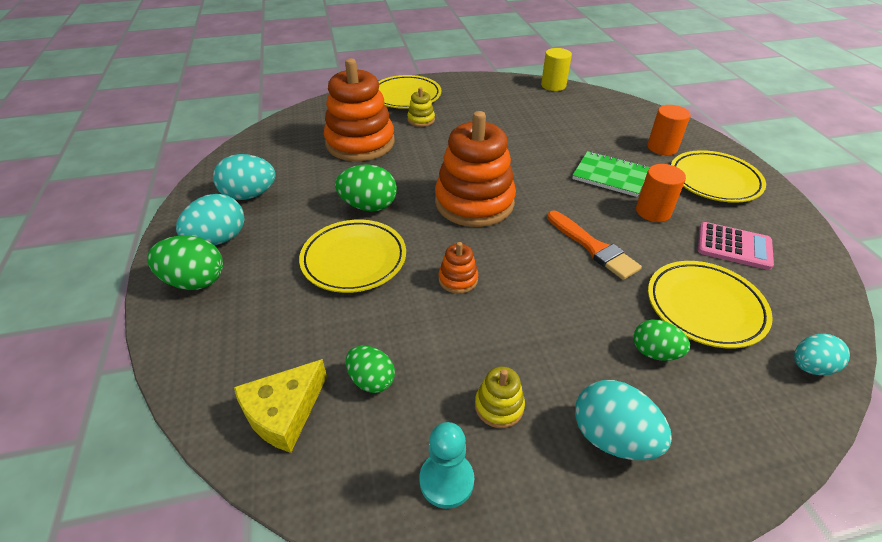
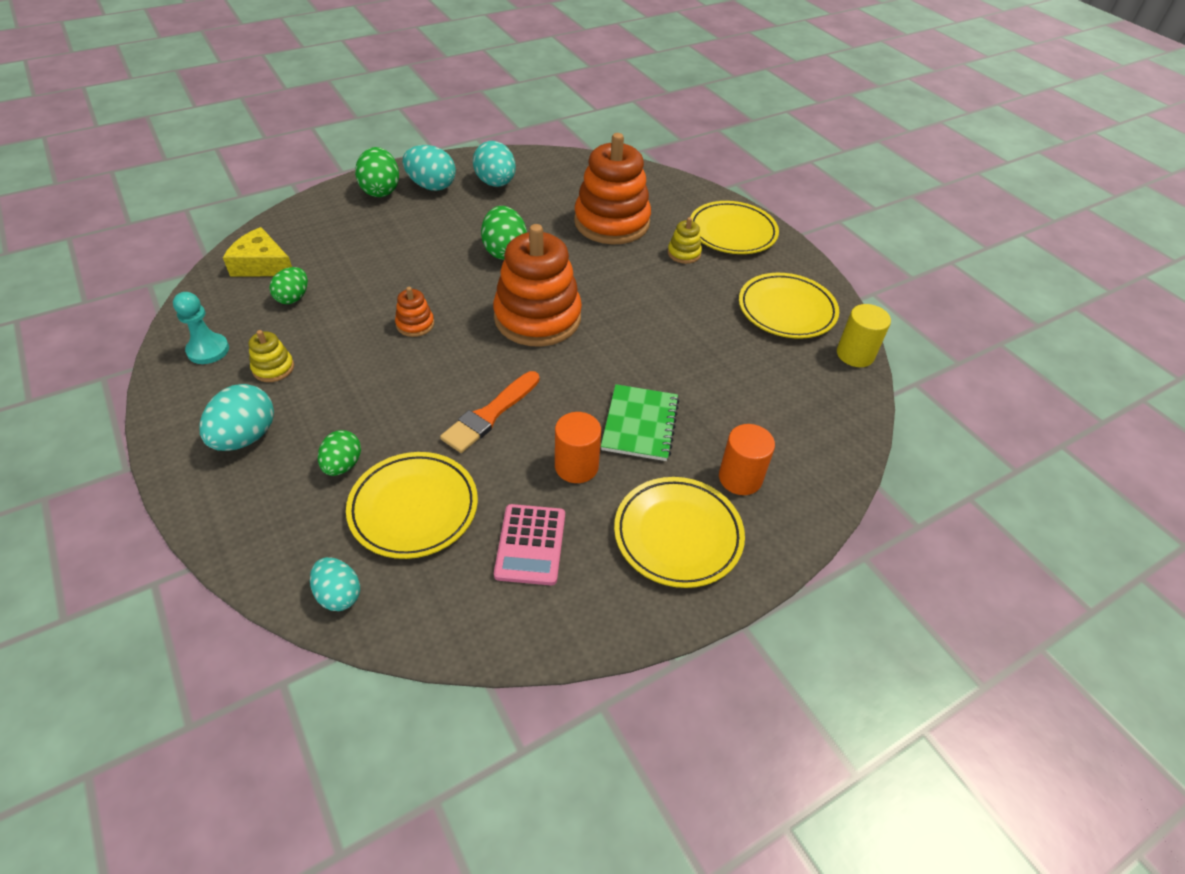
camera: 70 degrees right, 5 degrees up
(354, 259) = (426, 259): yellow plate -> yellow plate (786, 310)

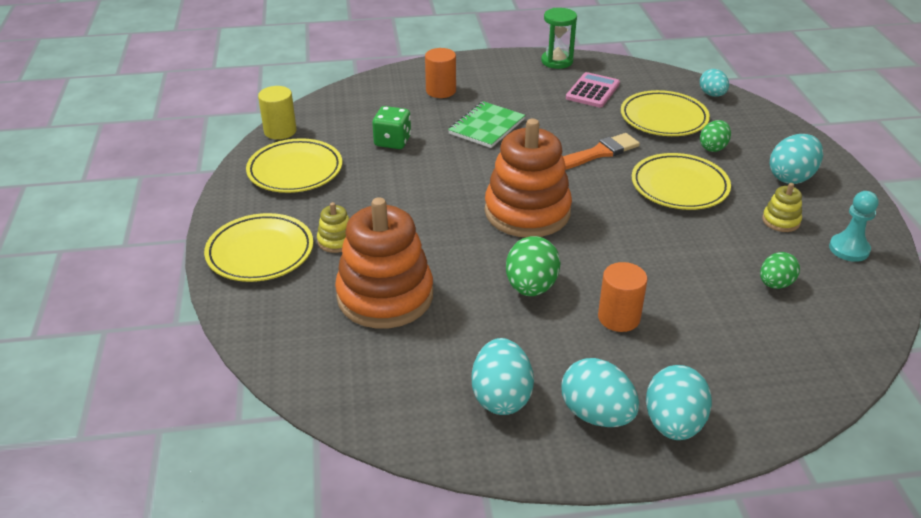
camera: 155 degrees left, 10 degrees down
(262, 265) = (822, 333): yellow cheese -> none
(381, 190) = (673, 424): green egg -> turquoise egg
(415, 324) = (647, 231): orange stacking toy -> none
(576, 466) = (546, 116): orange cylinder -> orange cylinder (619, 318)
(614, 614) = (557, 61): none -> green hourglass
(678, 535) = (501, 78): yellow plate -> yellow plate (679, 186)
(728, 371) = (392, 141): none -> green dice

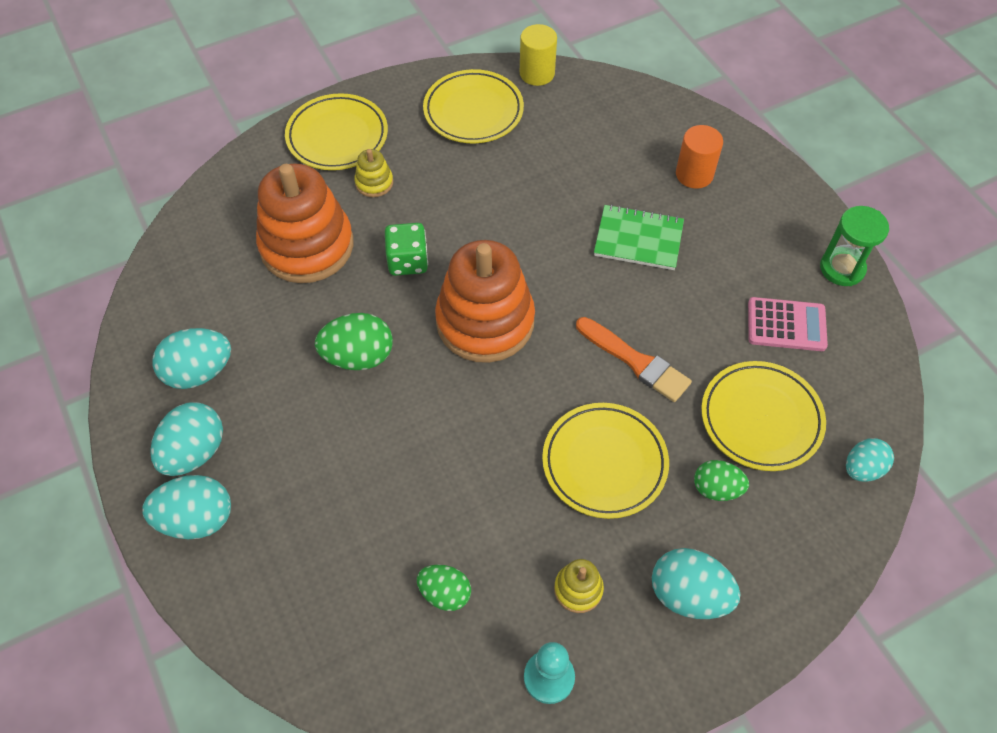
camera: 70 degrees right, 20 degrees up
(392, 141) = (564, 167): green dice -> green dice (408, 261)
(619, 318) = (336, 444): orange cylinder -> none

